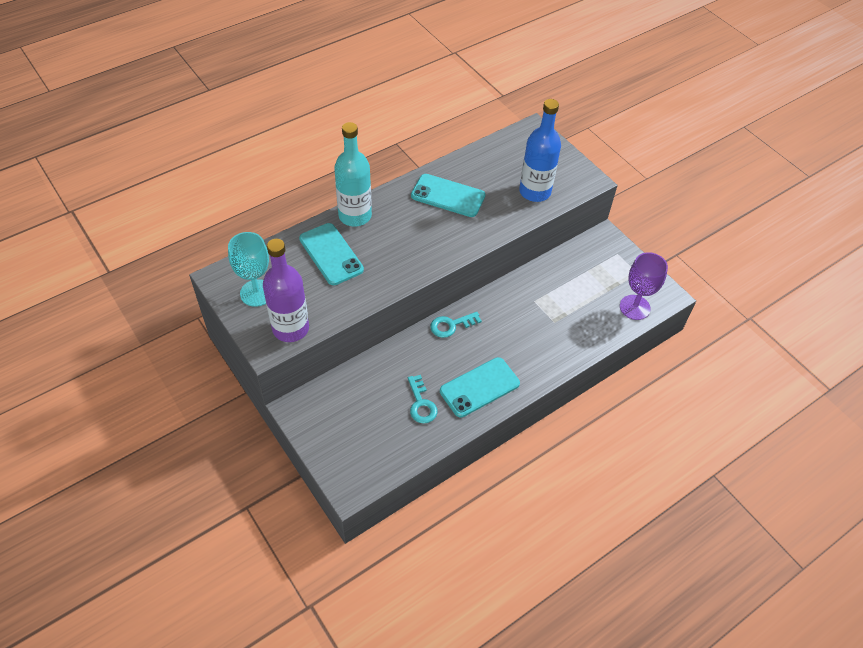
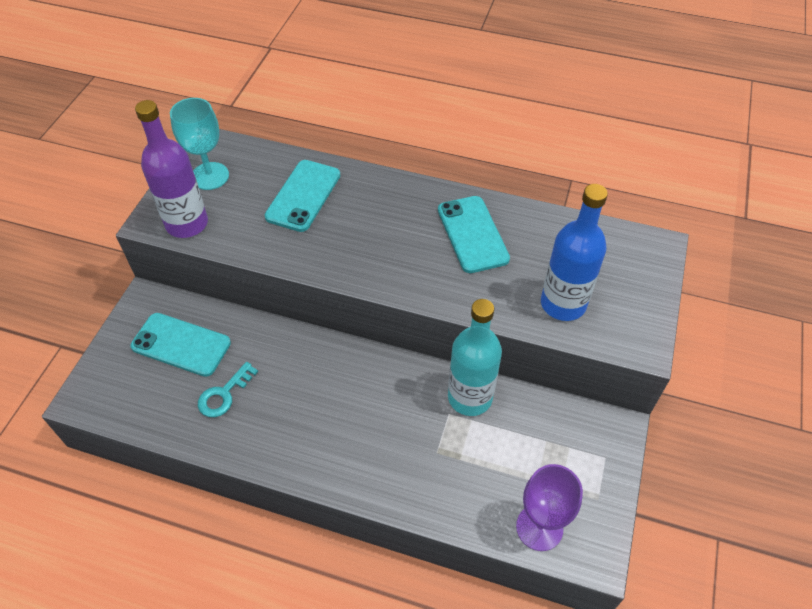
camera: 55 degrees right, 0 degrees up
(355, 215) = (369, 182): turquoise bottle -> turquoise bottle (470, 397)
(451, 325) = (346, 358): turquoise key -> none
(479, 387) = (285, 434): turquoise phone -> turquoise phone (181, 344)

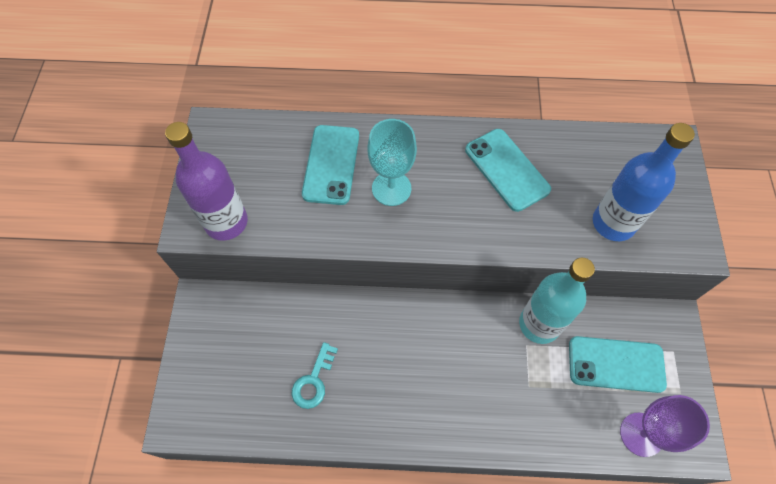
camera: 15 degrees left, 10 degrees up
(181, 344) = (253, 340): turquoise phone -> turquoise phone (616, 364)
(210, 176) = (229, 163): turquoise goblet -> turquoise goblet (391, 188)

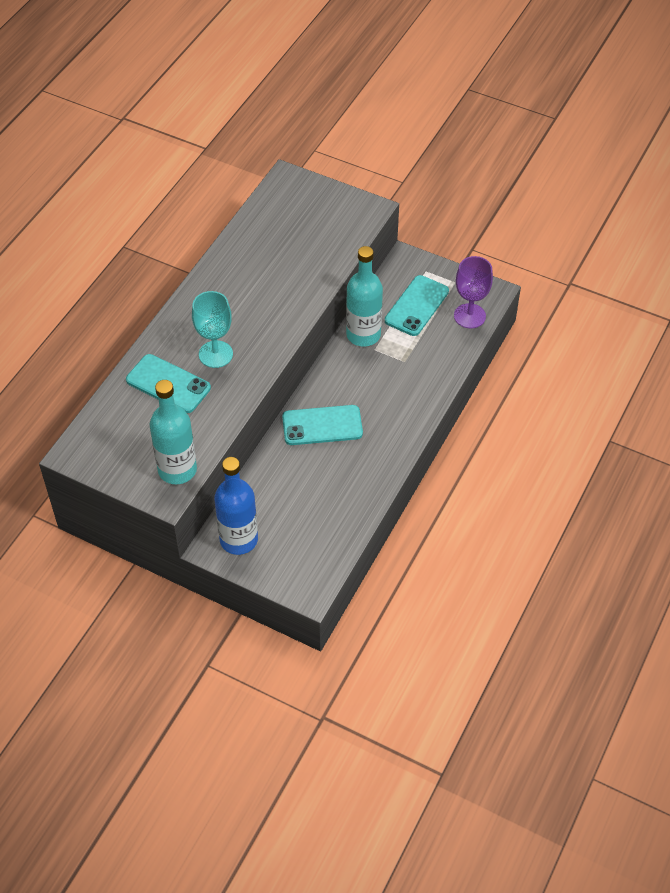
camera: 65 degrees left, 10 degrees down
(226, 222) = (177, 470): purple bottle -> turquoise bottle
(313, 381) = (327, 489): turquoise key -> none
(507, 169) = (245, 279): turquoise phone -> turquoise phone (322, 425)
(613, 223) = (326, 241): blue bottle -> blue bottle (238, 539)

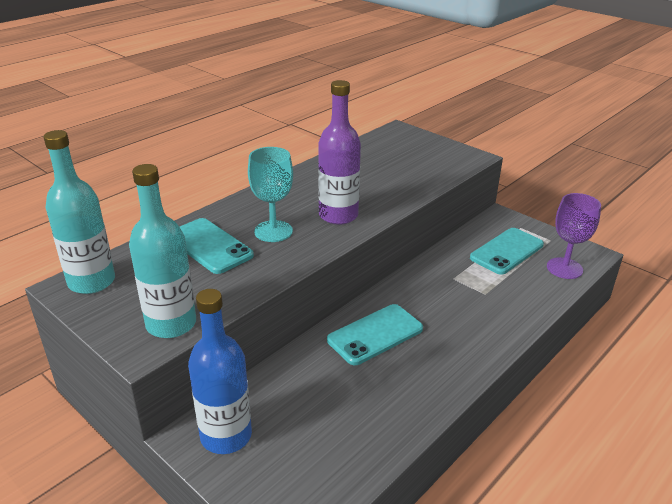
camera: 15 degrees right, 20 degrees down
(265, 321) = (338, 215): none -> purple bottle
(322, 425) = (375, 334): turquoise phone -> turquoise phone turned 45 degrees counterclockwise
(363, 335) = (444, 264): turquoise bottle -> turquoise bottle (91, 282)

